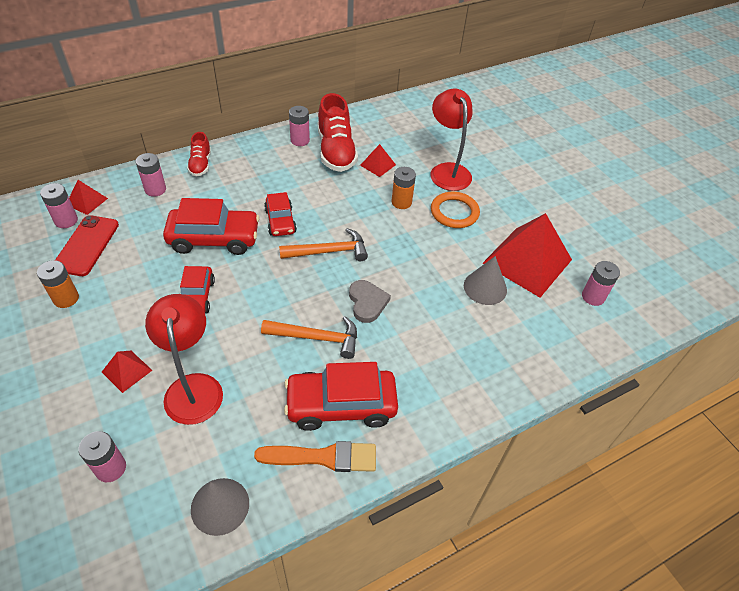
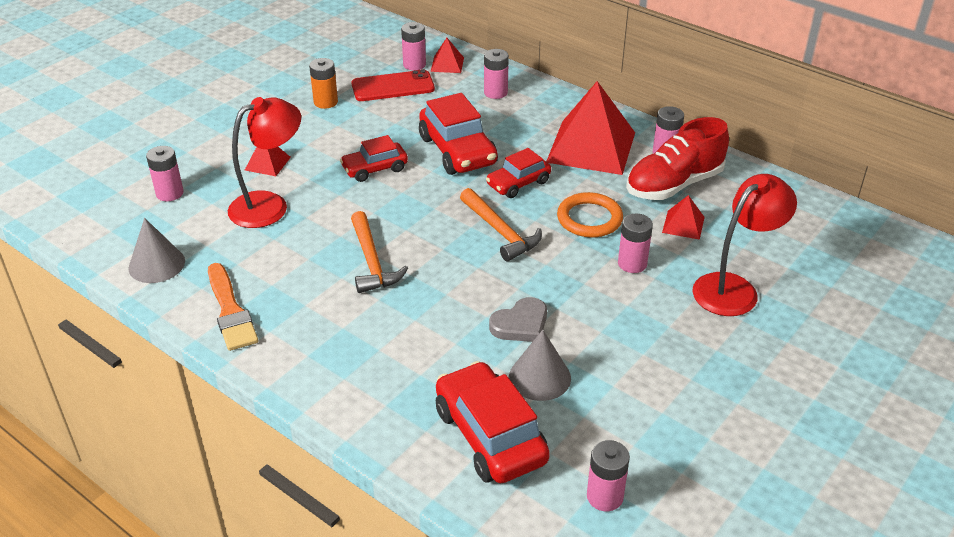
camera: 70 degrees right, 10 degrees down
(200, 164) = (557, 104): red shoe -> none
(341, 405) = (296, 305): red car -> red car (490, 435)
(367, 302) = (444, 283): grey heart -> grey heart (520, 324)
(401, 202) = (632, 263): orange battery -> pink battery
(454, 212) = (656, 315): orange ring -> orange ring (589, 219)
(527, 261) = (621, 409): red pyramid -> red pyramid (591, 147)

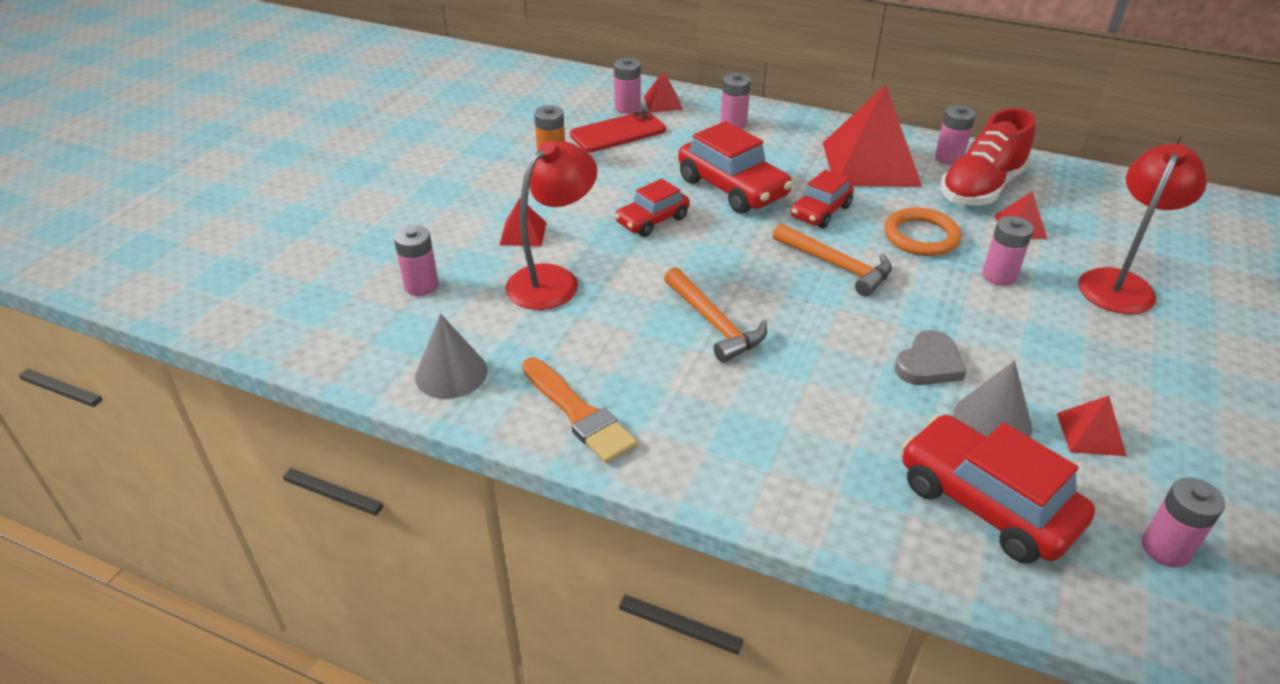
camera: 15 degrees left, 0 degrees up
(612, 403) = (1090, 434): none -> red pyramid

